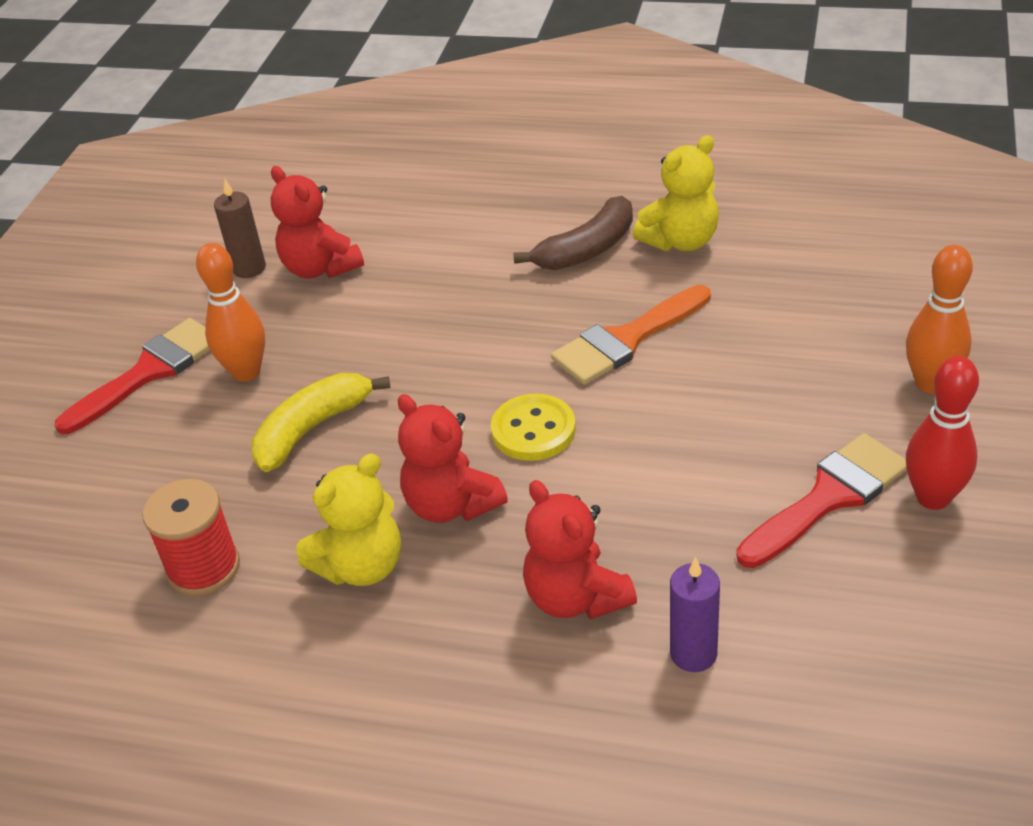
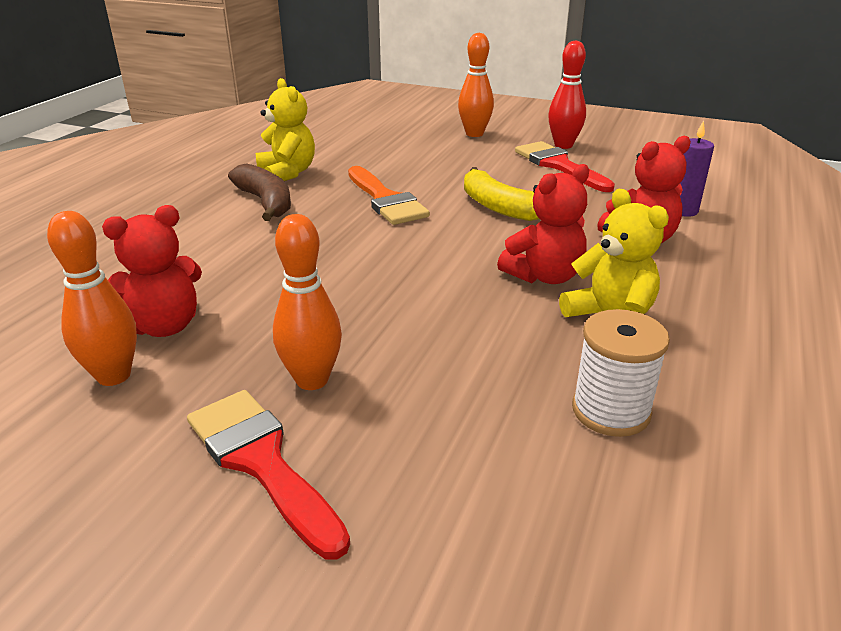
camera: 85 degrees left, 10 degrees down
(203, 568) = (611, 411): red spool -> white spool
(249, 268) = (114, 376): brown candle -> orange bowling pin
(312, 428) = (425, 339): yellow banana -> yellow banana (498, 207)
(533, 430) = (469, 239): yellow button -> none

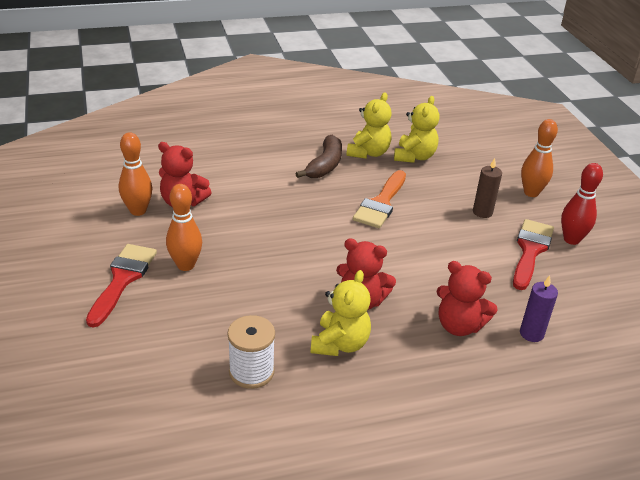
camera: 50 degrees right, 5 degrees up
(335, 156) = (414, 156): none -> yellow teddy bear
(473, 162) = (482, 212): none -> brown candle
(498, 207) = (428, 249): yellow banana -> none

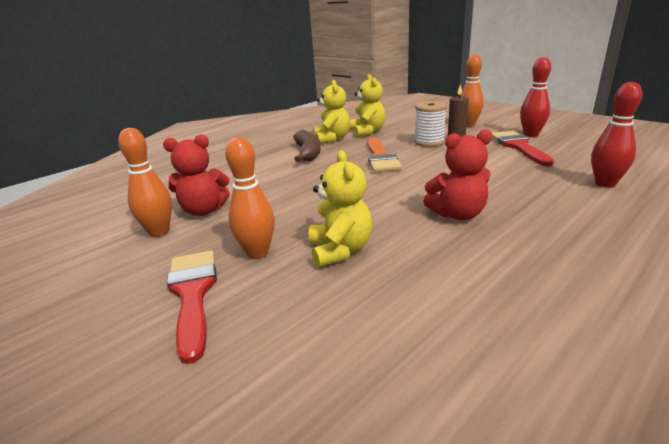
camera: 25 degrees left, 10 degrees down
(251, 371) = (446, 313): white spool -> white spool (429, 142)
(340, 344) = (490, 250): yellow teddy bear -> yellow teddy bear (340, 250)
(459, 326) = (553, 199): red teddy bear -> none
(531, 333) = (605, 184): purple candle -> red bowling pin

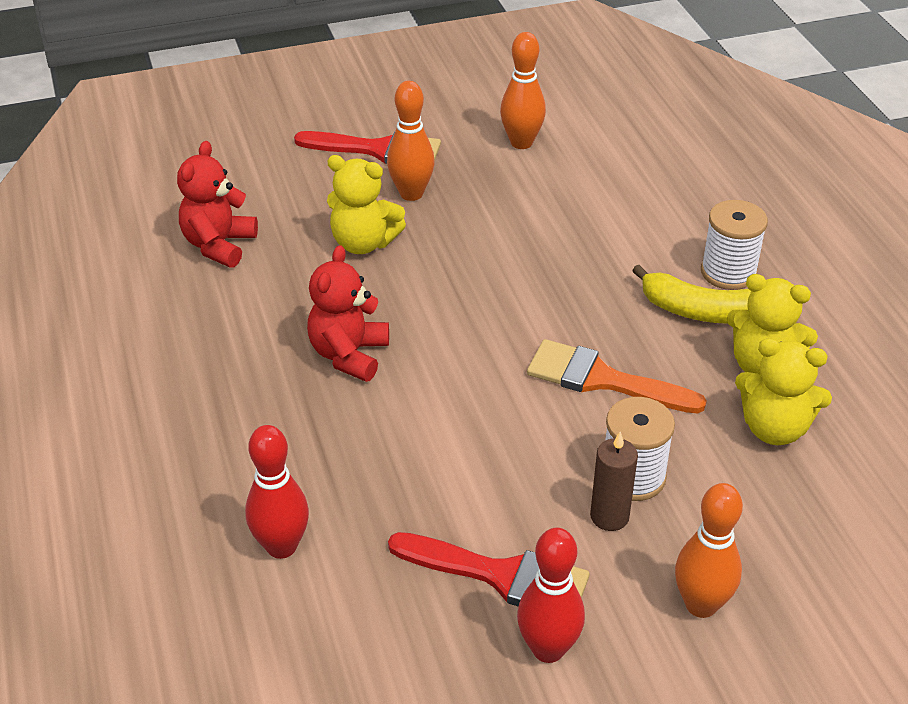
camera: 115 degrees right, 15 degrees up
(204, 210) = (551, 177): red teddy bear -> red teddy bear (219, 245)
(271, 154) = (728, 272): none -> white spool
(308, 153) = (699, 311): brown banana -> yellow banana

